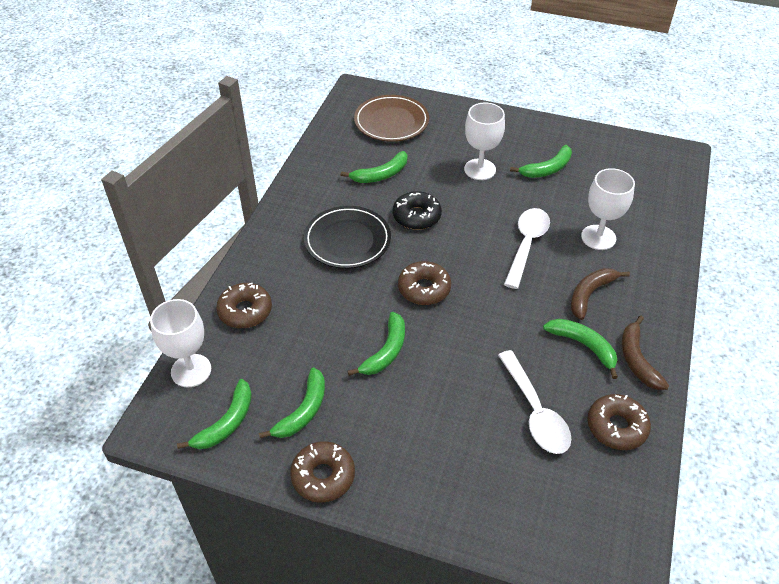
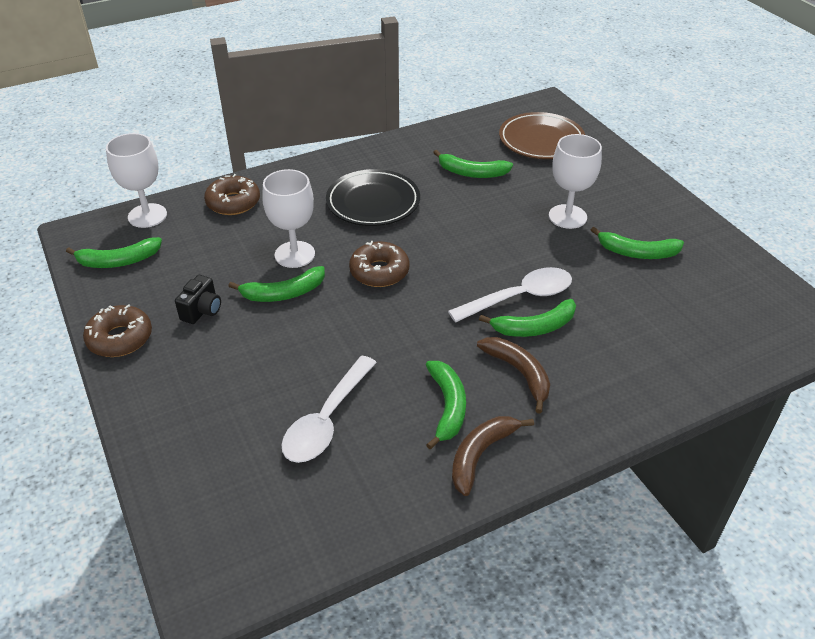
camera: 45 degrees right, 5 degrees down
(303, 411) = (171, 289): green banana -> green banana (534, 327)
(350, 408) = (202, 311): none -> black camera
(416, 216) = (455, 218): black donut -> none
(590, 294) = (519, 373): brown banana -> brown banana turned 60 degrees clockwise
(598, 237) = (602, 336): white goblet -> white goblet (294, 254)
(616, 427) = (376, 488): brown donut -> none

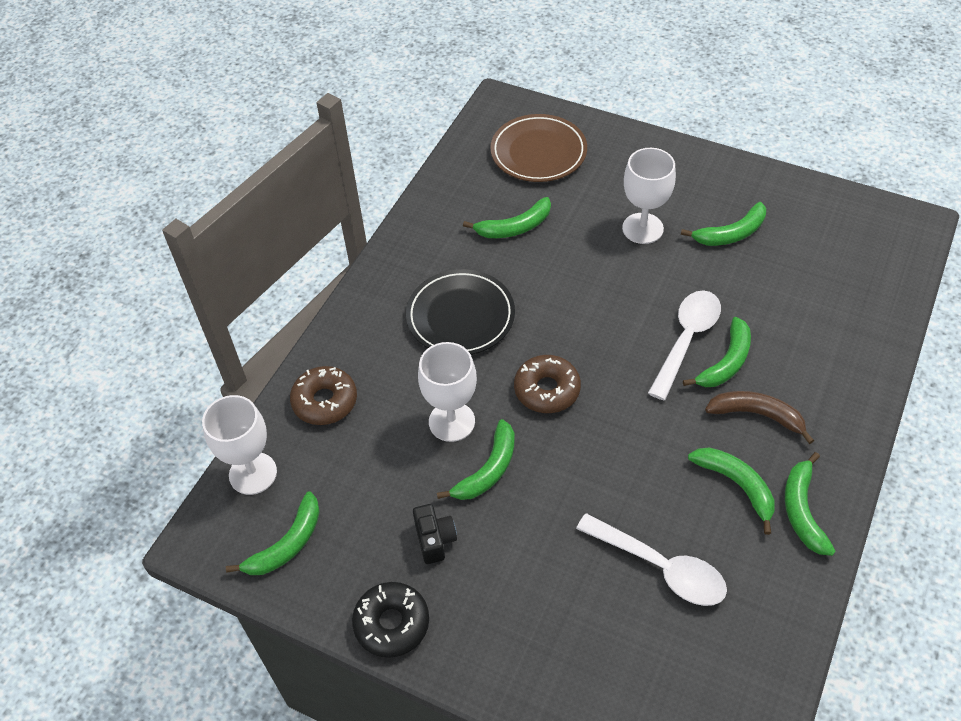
camera: 35 degrees left, 10 degrees up
(120, 338) = (392, 623): brown donut -> black donut
(327, 420) = (660, 567): white spoon -> white spoon turned 45 degrees counterclockwise
(481, 455) = (802, 510): brown banana -> green banana

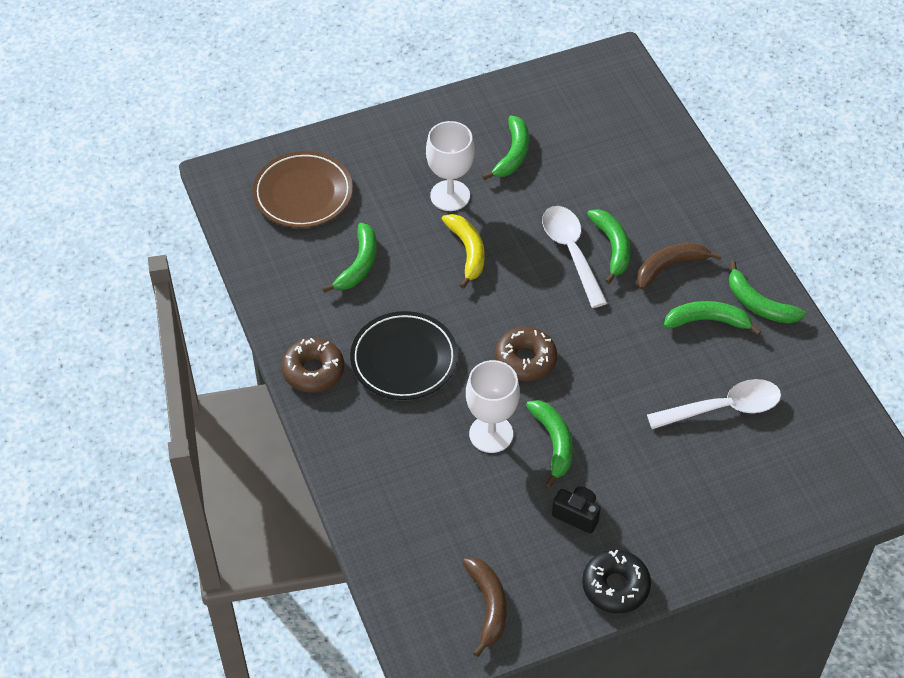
camera: 50 degrees left, 0 degrees up
(253, 473) = (403, 587): white goblet -> none
(287, 544) = (488, 606): green banana -> brown banana
(325, 401) = (387, 497): brown donut -> brown donut (313, 371)
(604, 277) = (467, 252): none -> yellow banana

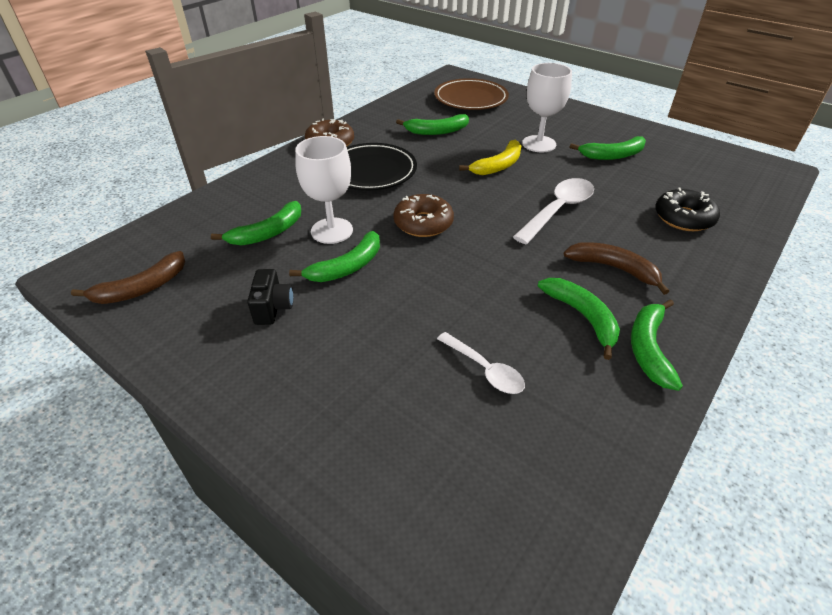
camera: 60 degrees right, 10 degrees down
(612, 247) = (591, 229): green banana -> green banana (268, 233)
(615, 586) = (195, 366): black donut -> black donut (683, 218)
(723, 408) = (485, 369): white spoon -> white spoon, size x0.62

